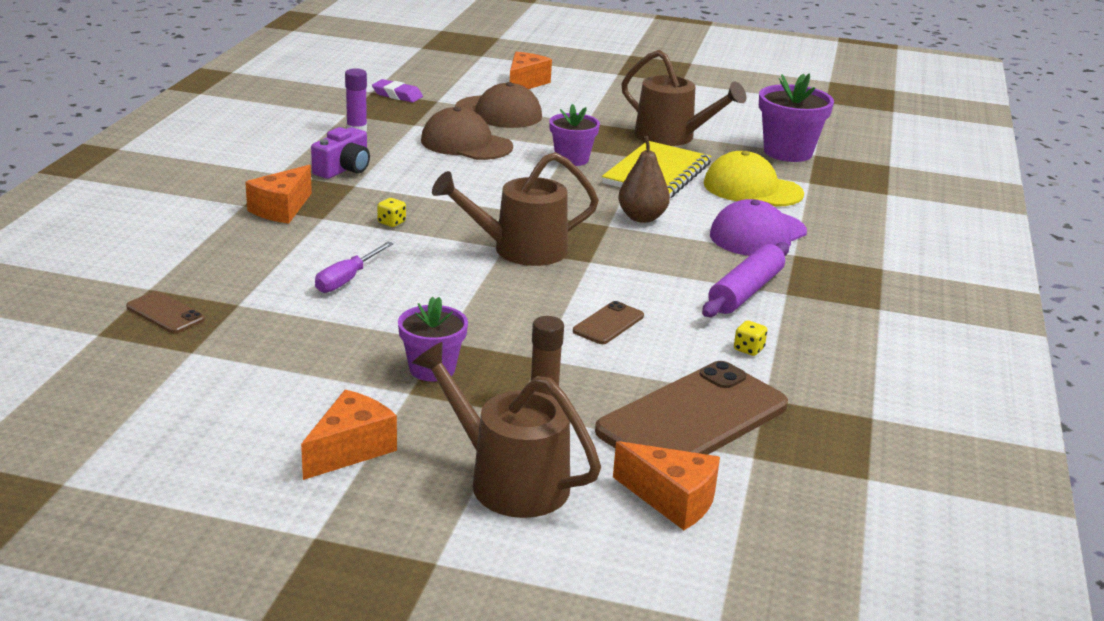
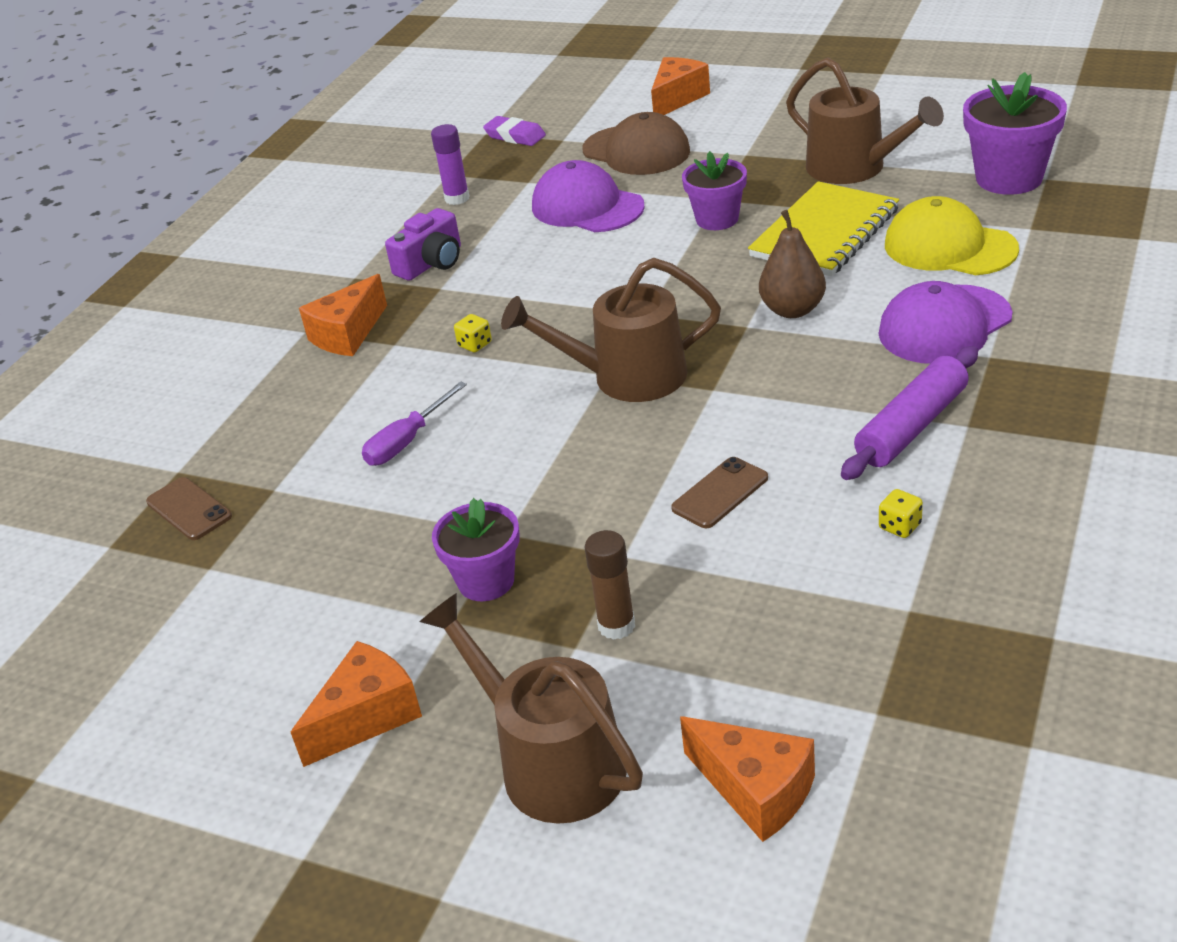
camera: 15 degrees right, 10 degrees up
(466, 144) = (587, 207): brown cap -> purple cap
(693, 419) = (805, 650): brown phone -> none

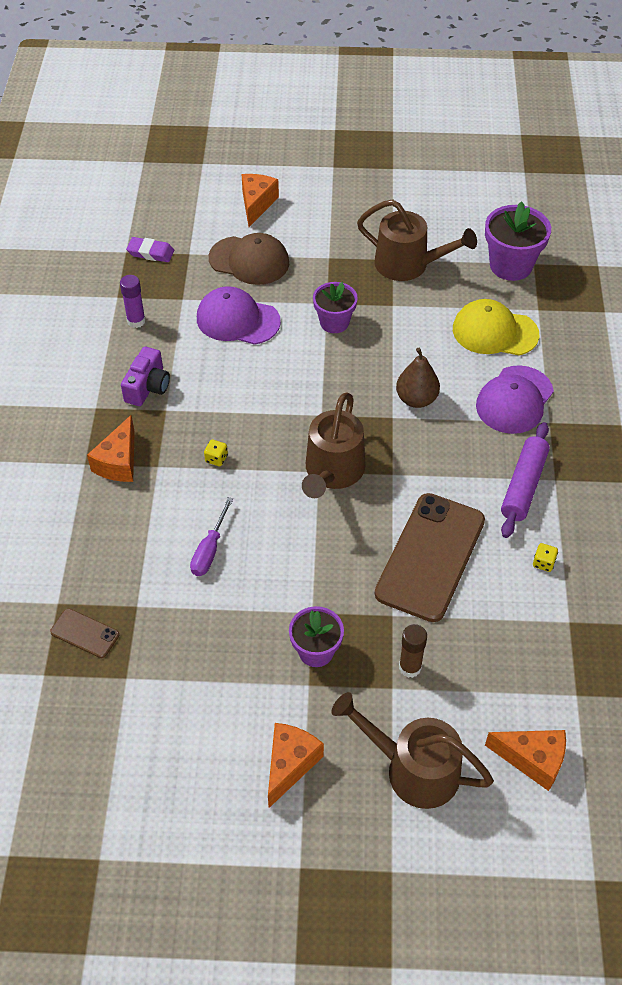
camera: 25 degrees left, 15 degrees up
(626, 377) = (332, 472): brown watering can -> brown watering can turned 45 degrees counterclockwise
(720, 493) = (430, 557): brown phone -> brown phone, size x2.25
(824, 233) = (411, 327): yellow notebook -> none

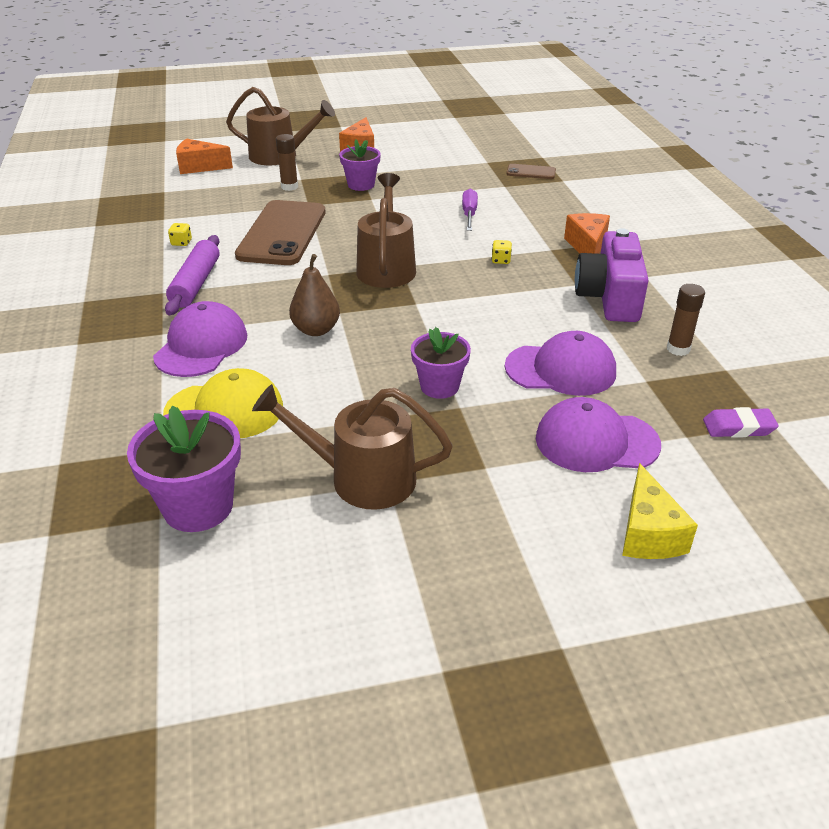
camera: 165 degrees right, 15 degrees down
(136, 321) = (678, 349): purple glue stick -> brown glue stick
(148, 387) = (609, 297): purple camera -> purple camera, size x1.58
(249, 260) = (596, 441): brown cap -> purple cap
(257, 204) = (648, 533): orange cheese -> yellow cheese

